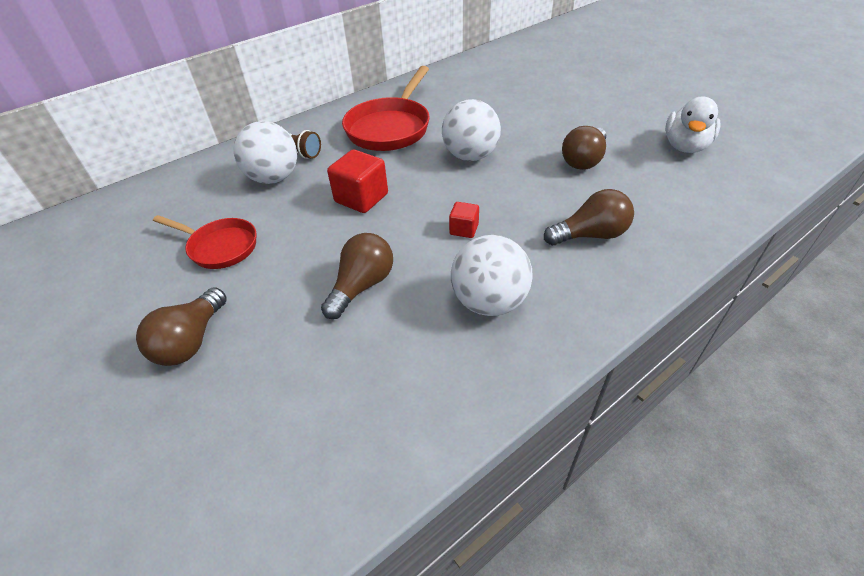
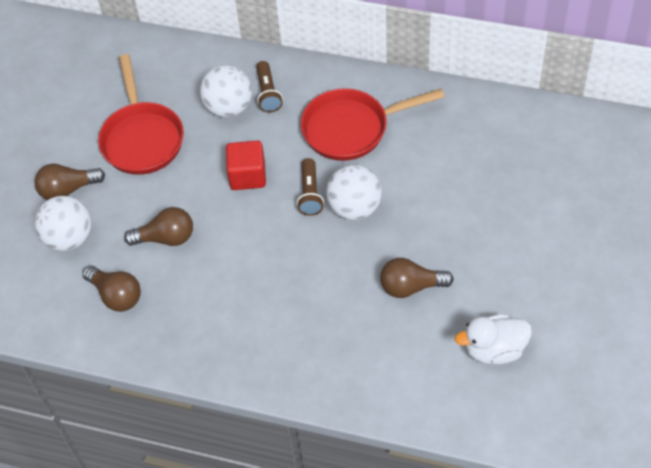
camera: 55 degrees right, 10 degrees up
(220, 247) = (142, 138): red pan -> red pan, size x1.61
(427, 172) = (310, 193): none -> brown flashlight
(464, 229) = (261, 258): red cube -> none
(489, 302) = (202, 312): white ball -> white ball (69, 238)
(590, 235) = (312, 335): brown light bulb -> brown light bulb (116, 295)

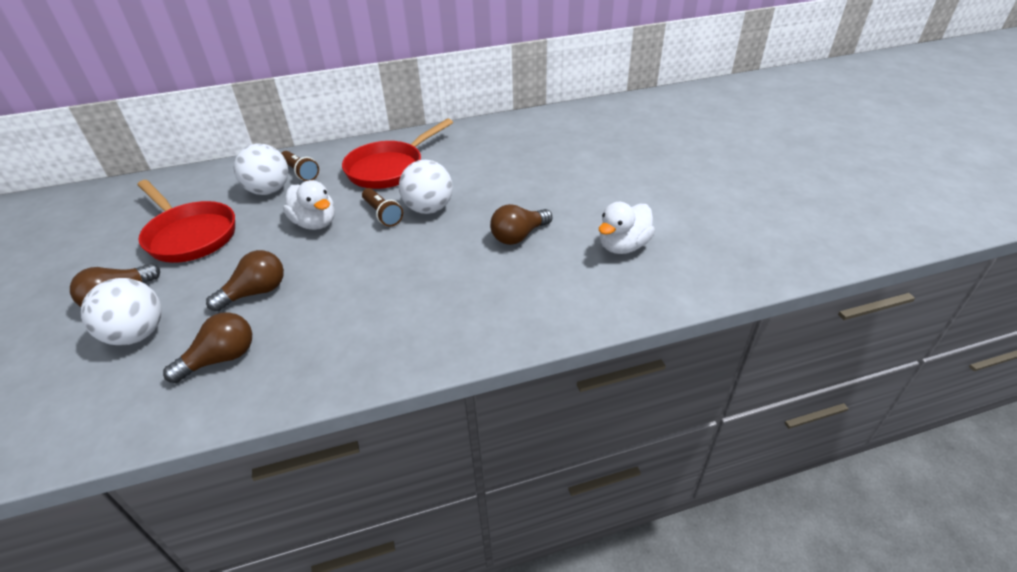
camera: 35 degrees left, 15 degrees down
(116, 295) = (221, 359): brown light bulb -> brown light bulb turned 45 degrees counterclockwise
(247, 176) = (315, 223): red cube -> white duck

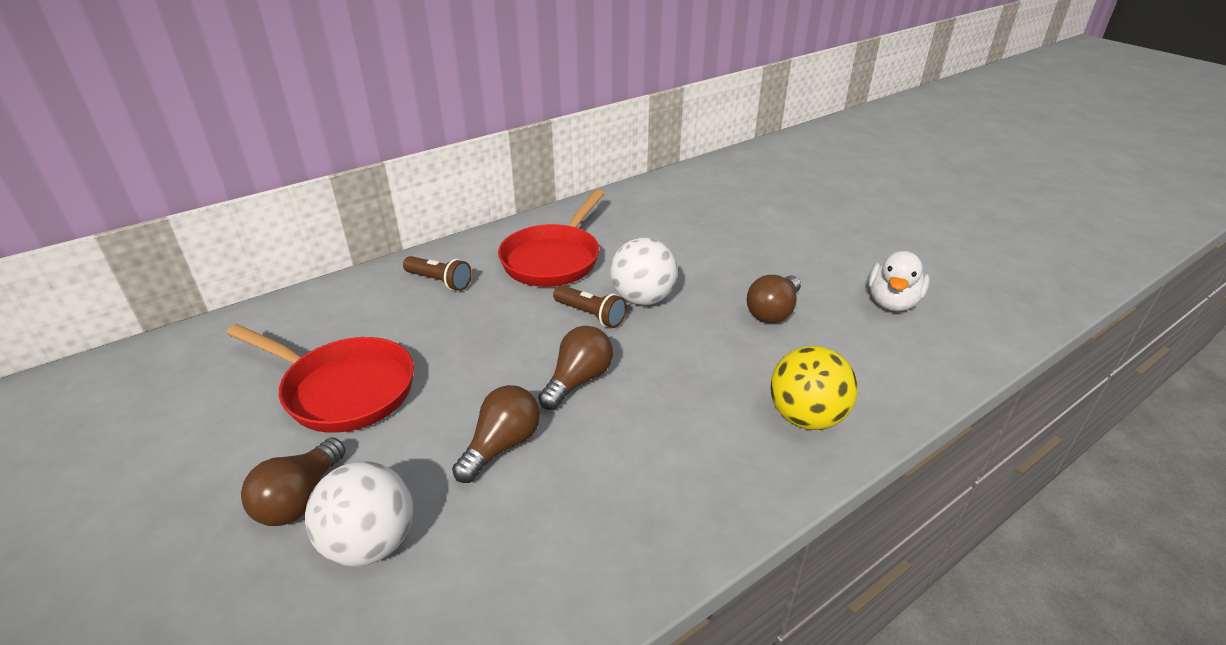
camera: 20 degrees left, 5 degrees down
(221, 359) = (524, 545): brown light bulb -> brown light bulb (578, 380)
(269, 190) = (413, 311): white ball -> none
(315, 223) = (512, 341): white duck -> none
(475, 319) = (806, 417): none -> yellow ball

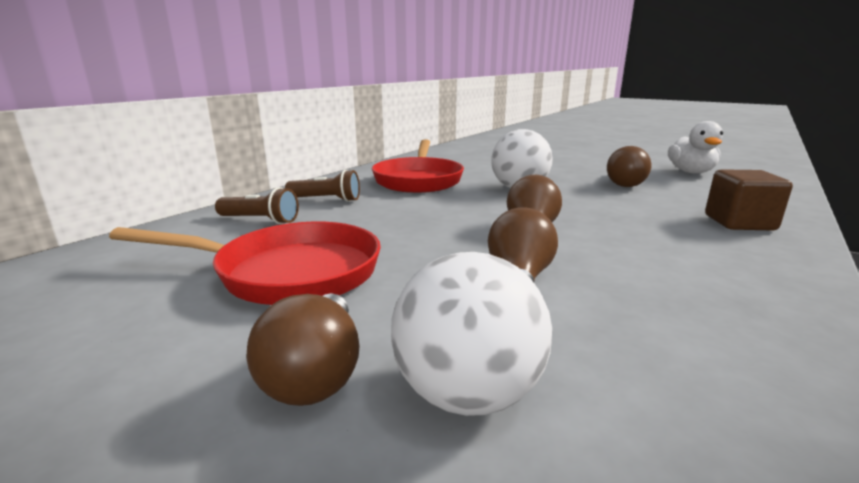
camera: 20 degrees left, 15 degrees down
(591, 315) = (489, 200): brown flashlight -> brown flashlight (260, 220)
(806, 417) = (739, 223): yellow ball -> brown cube

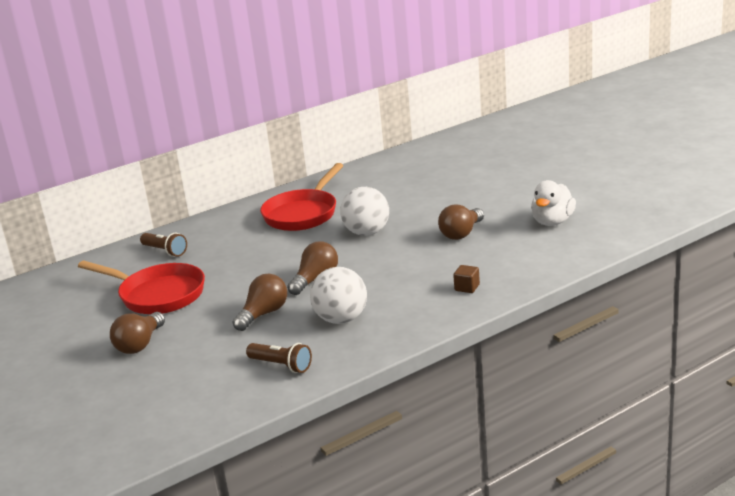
camera: 25 degrees right, 5 degrees up
(326, 200) = (218, 233): brown flashlight -> brown flashlight (281, 365)
(467, 393) = (185, 359): white ball -> white ball (341, 319)
(739, 223) = (467, 288): brown cube -> brown cube, size x0.56

